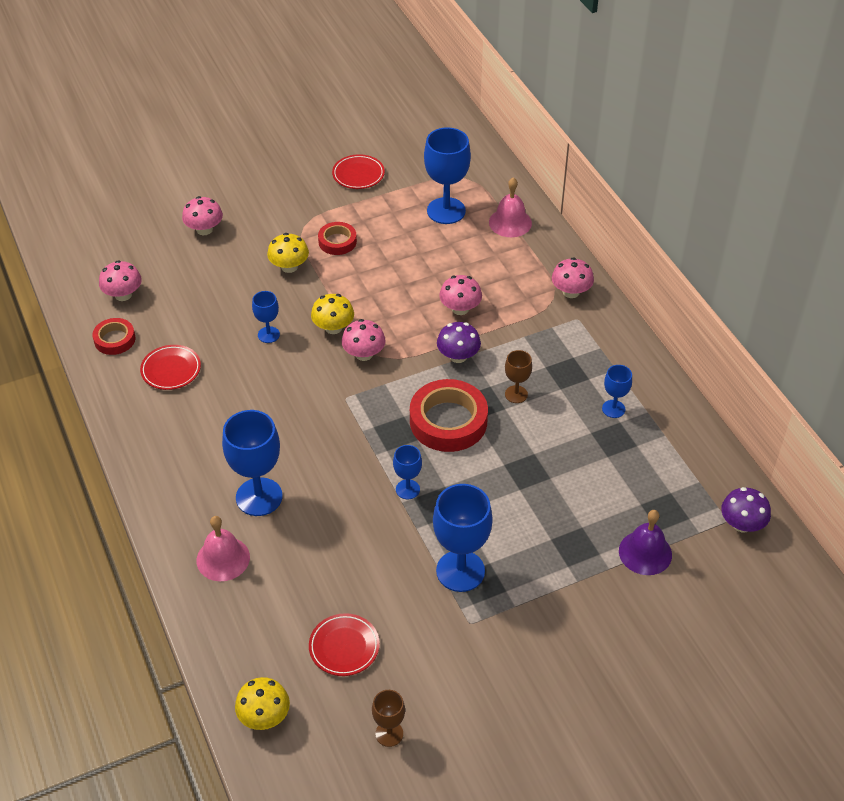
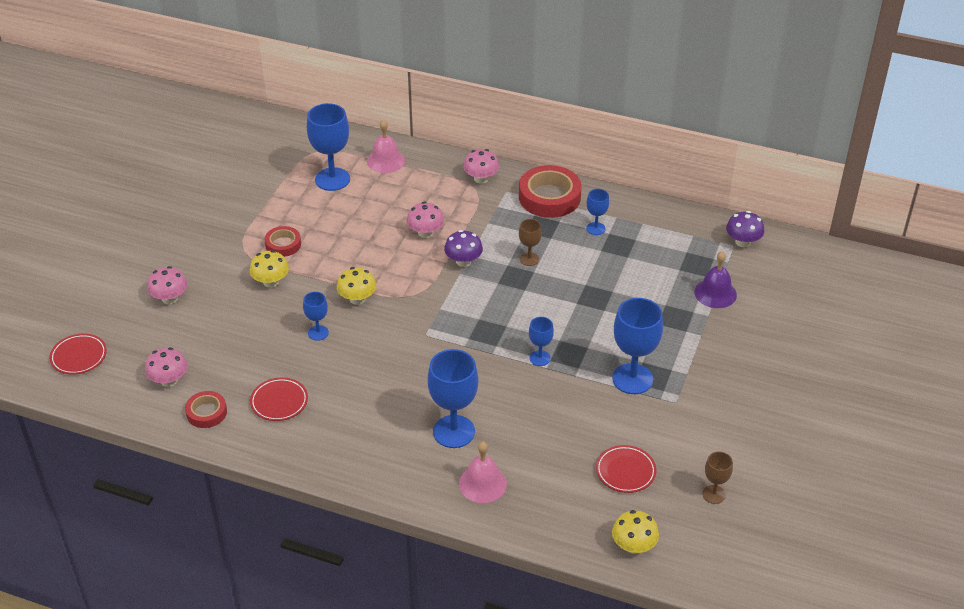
camera: 45 degrees left, 5 degrees down
(358, 175) = (236, 193): red plate -> red plate (79, 356)
(364, 354) = (401, 301): pink mushroom -> none
(448, 421) = (510, 302): red tape -> red tape (549, 197)

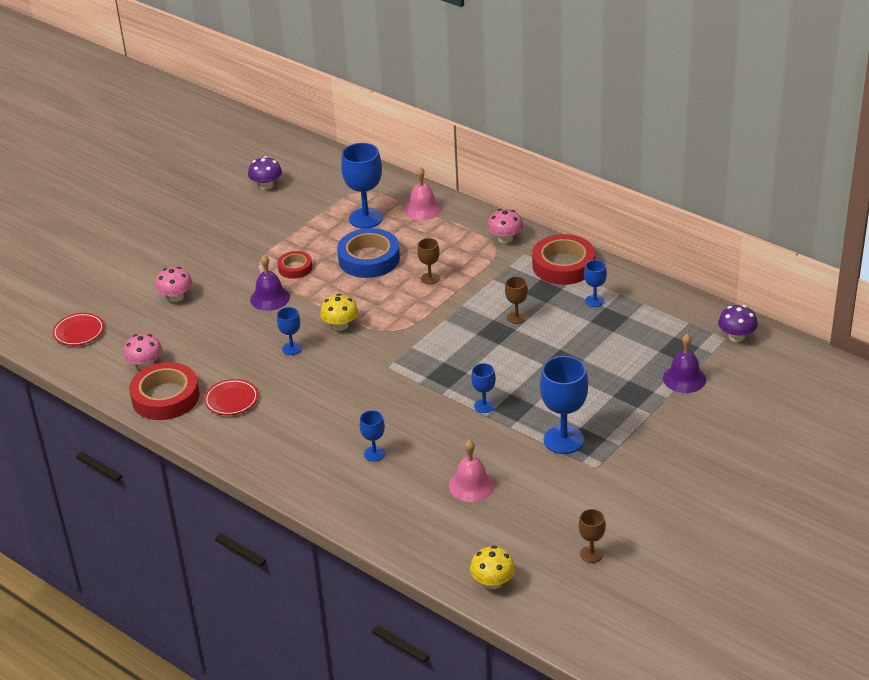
camera: 20 degrees right, 5 degrees down
(206, 412) = (165, 397): red tape -> red tape, size x1.81
(271, 282) = (270, 298): yellow mushroom -> purple bell
(355, 222) = (369, 259): none -> blue tape
(425, 232) = (430, 278): pink mushroom -> brown goblet
(454, 431) = (374, 454): blue goblet -> blue goblet, size x0.52
(463, 261) = (453, 309): purple mushroom -> purple mushroom (266, 185)
(482, 483) = (379, 502): pink bell -> pink bell (471, 485)
(625, 471) = (517, 518): red plate -> none

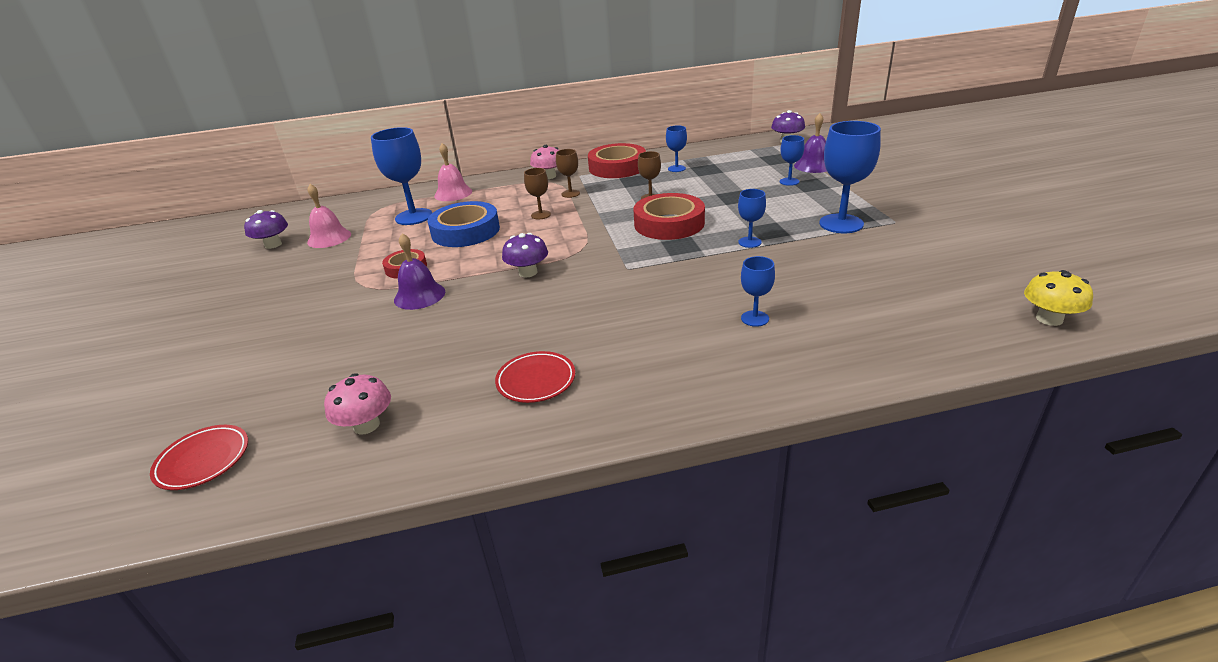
camera: 50 degrees left, 5 degrees down
(165, 397) = (451, 433): red tape -> red tape (669, 223)
(176, 297) = (303, 353): pink mushroom -> none
(292, 348) = (515, 310): blue goblet -> blue goblet (789, 181)
(340, 325) = (528, 272): yellow mushroom -> purple mushroom
(471, 485) = (866, 282): pink bell -> pink bell (329, 238)
(591, 554) = (1030, 257): brown goblet -> brown goblet (570, 194)

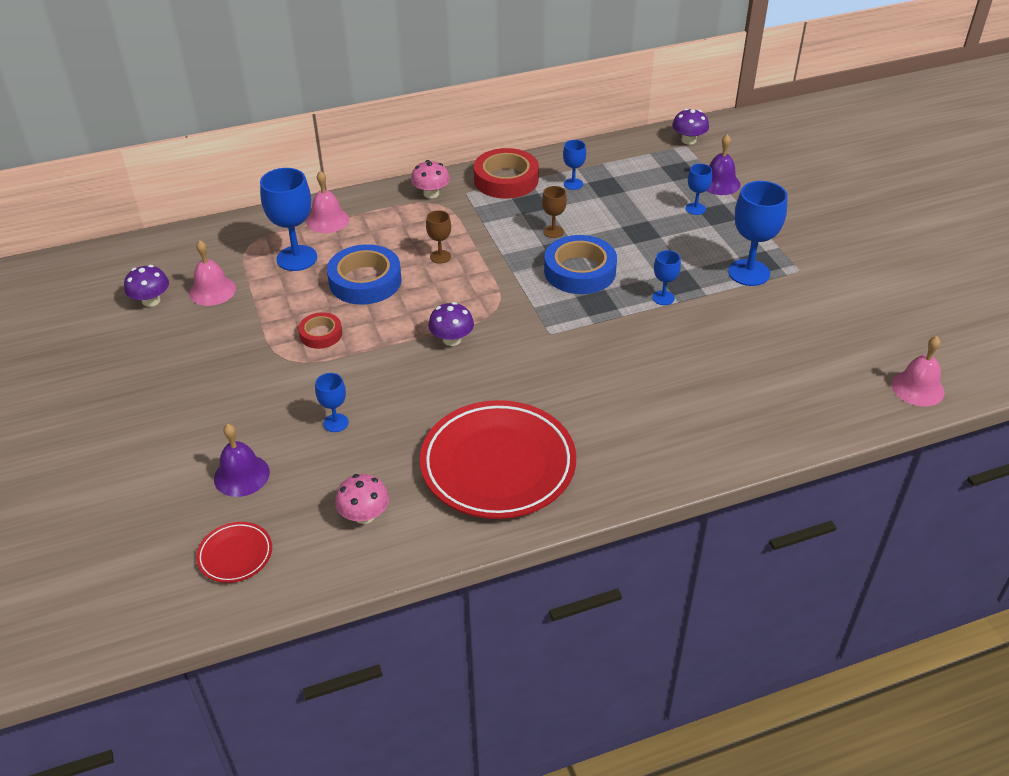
camera: 10 degrees left, 10 degrees up
(419, 295) = (351, 371): purple bell -> purple bell (241, 475)
(536, 380) = (498, 465): red plate -> red plate, size x2.25
(570, 194) = (464, 223): brown goblet -> none
(669, 223) = (580, 271): red tape -> blue tape
(755, 318) = (677, 393): blue goblet -> blue goblet (336, 423)
(1049, 319) = (917, 388): yellow mushroom -> pink bell

